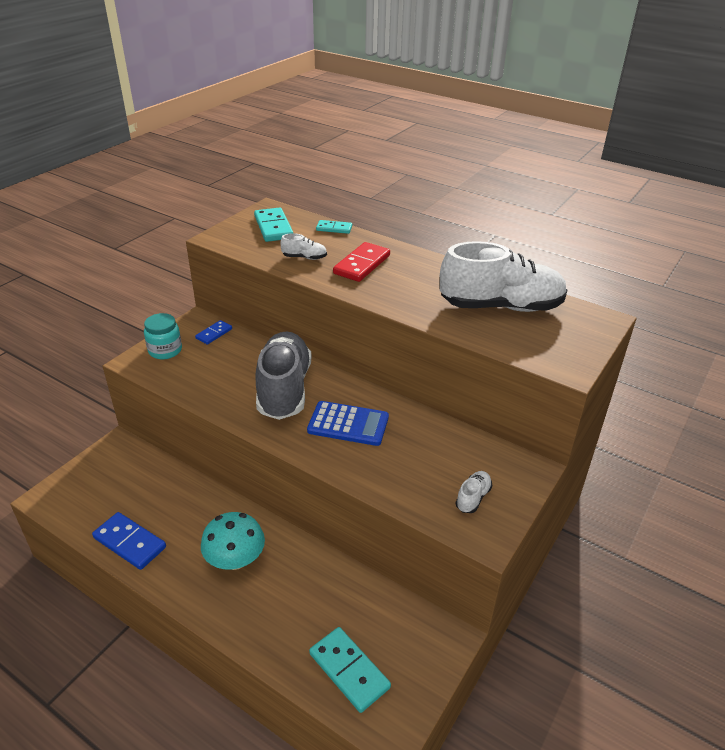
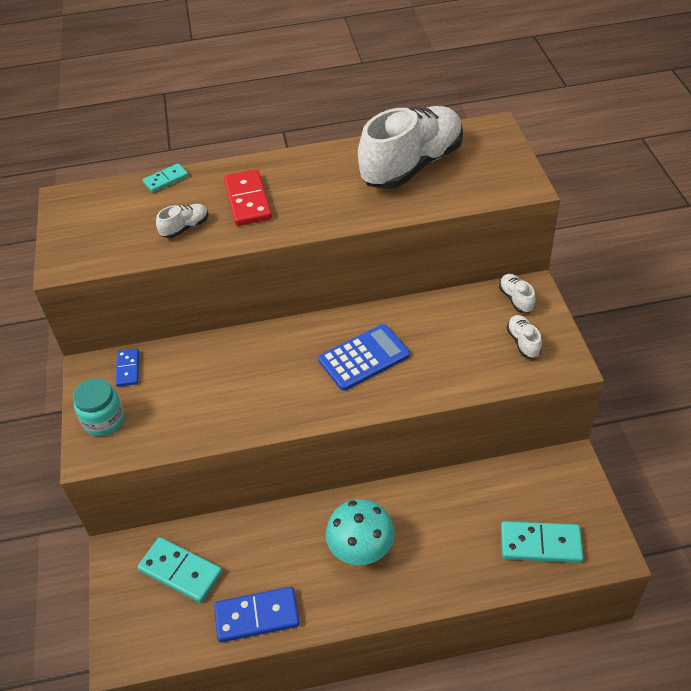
camera: 40 degrees left, 10 degrees up
(273, 227) = (104, 216): turquoise domino -> turquoise domino (180, 571)
(284, 389) = (270, 370): grey shoe -> none
(509, 466) = (516, 299): none -> white shoe

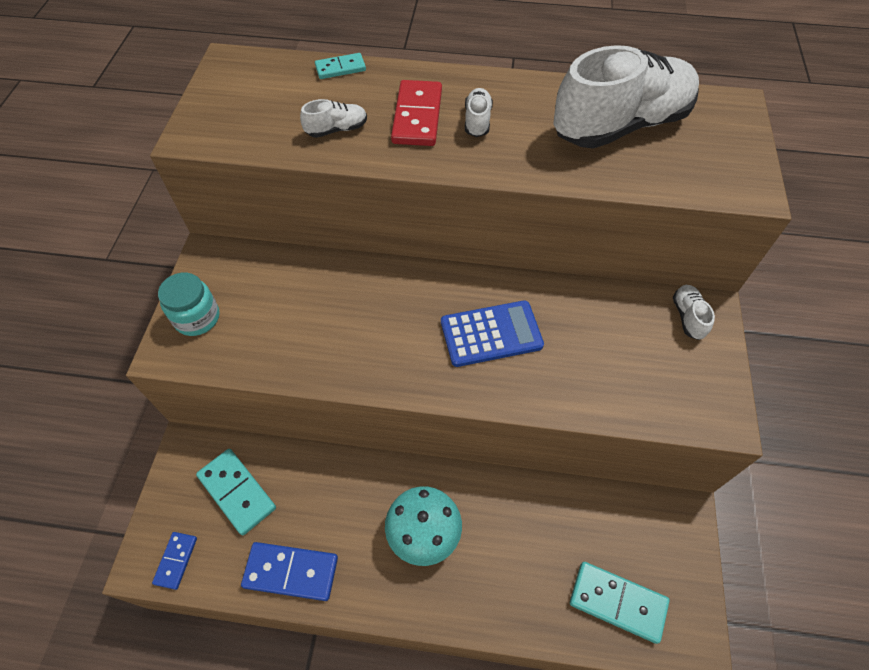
camera: 15 degrees right, 10 degrees up
(128, 369) = (244, 267): blue domino -> blue domino (176, 560)
(523, 342) = (679, 374): white shoe -> white shoe (477, 121)

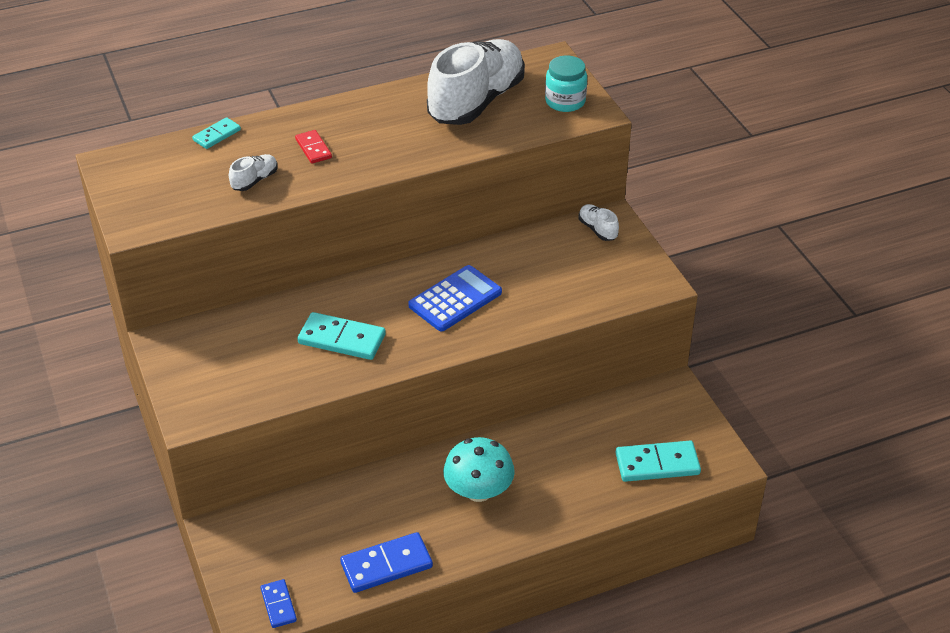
camera: 30 degrees left, 15 degrees down
(197, 318) = (195, 386): turquoise jar -> turquoise jar (565, 101)
(237, 492) = (294, 537): turquoise domino -> turquoise domino (341, 339)
(417, 116) = (313, 148): red domino -> red domino, size x0.59
(477, 121) = (364, 136): white shoe -> none

